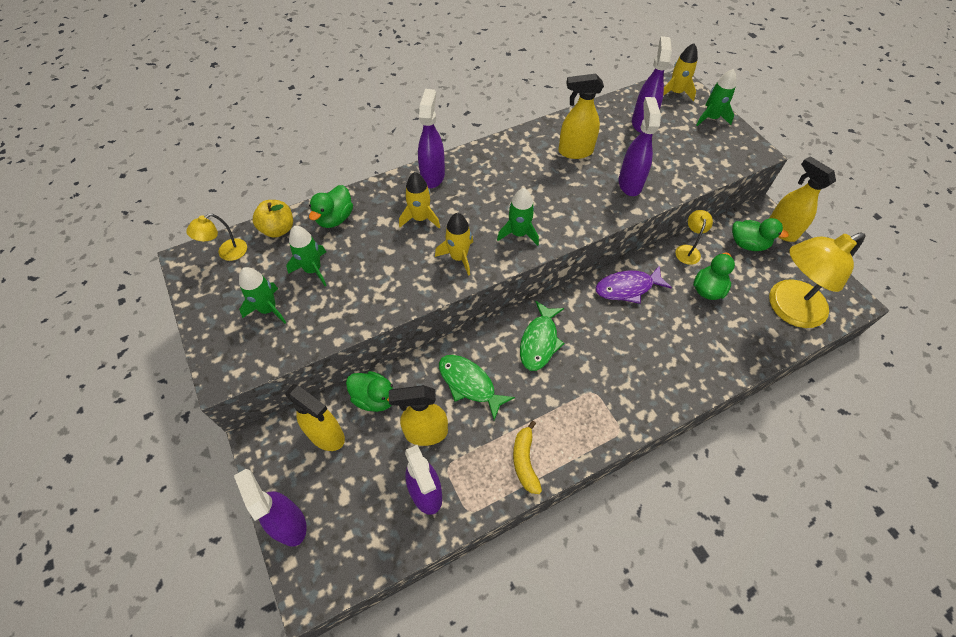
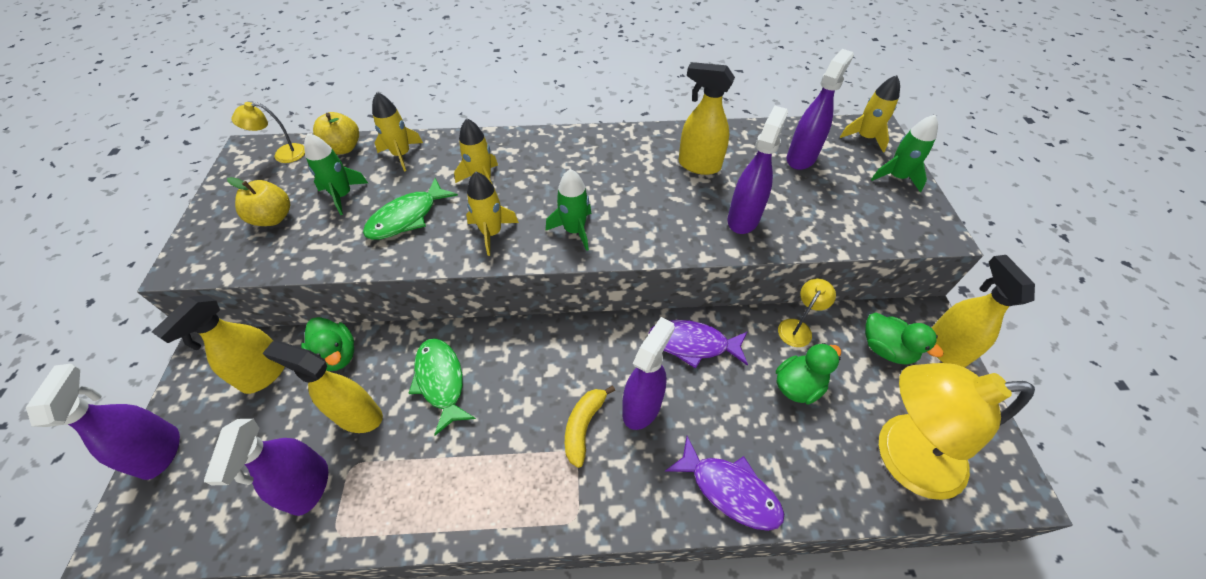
camera: 25 degrees right, 5 degrees down
(268, 309) = (273, 218): green rocket -> yellow apple
(327, 435) = (265, 374): yellow spray bottle -> yellow spray bottle turned 60 degrees clockwise
(335, 218) = (401, 155): green duck -> yellow rocket
(433, 176) = (526, 144): purple spray bottle -> purple spray bottle (642, 407)
(525, 461) = (438, 502): yellow banana -> yellow banana (584, 426)
(539, 341) = (549, 365): green fish -> green fish (407, 217)
(702, 371) = (729, 490): none -> purple fish

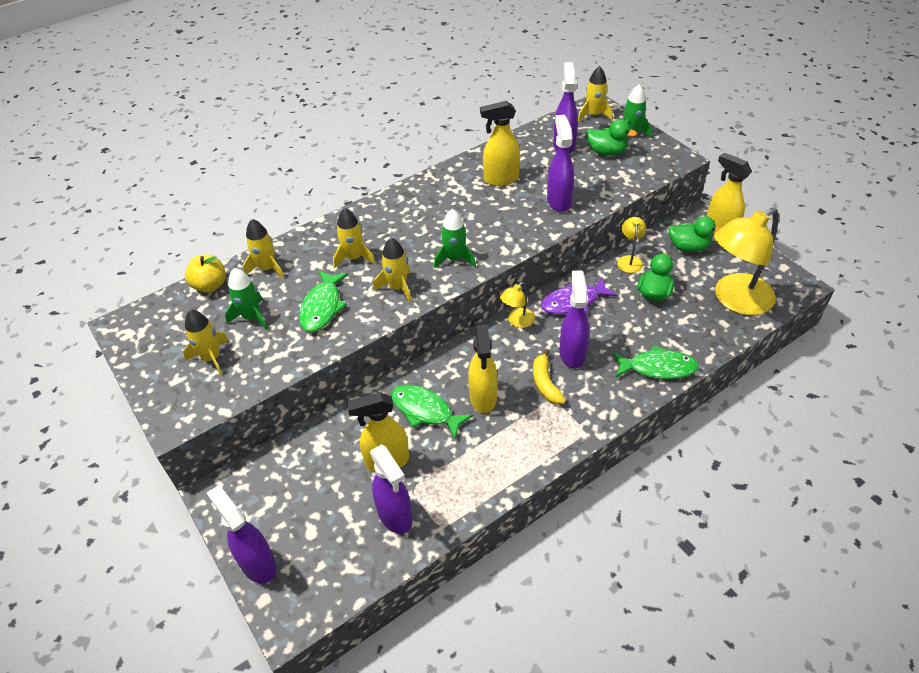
camera: 30 degrees left, 5 degrees down
(265, 374) = (284, 478): yellow spray bottle -> yellow spray bottle (483, 398)
(273, 218) = (211, 358): yellow apple -> yellow rocket
(283, 154) = (160, 313): yellow lamp -> yellow lamp (517, 321)
(337, 355) = (329, 437): green duck -> green duck (606, 152)
(729, 490) = (658, 368): purple fish -> green fish

